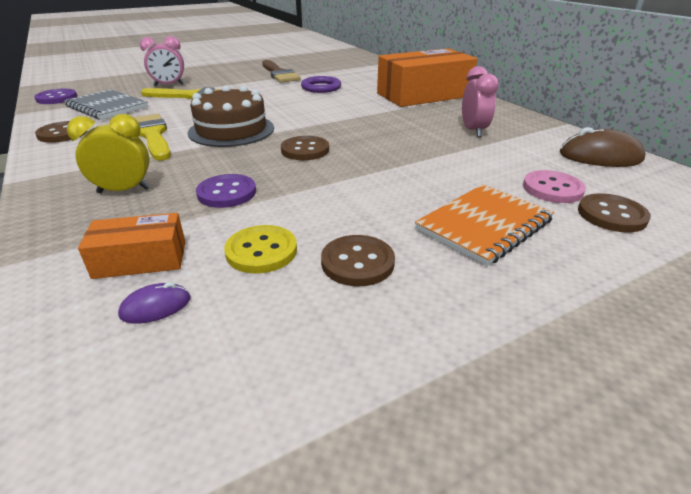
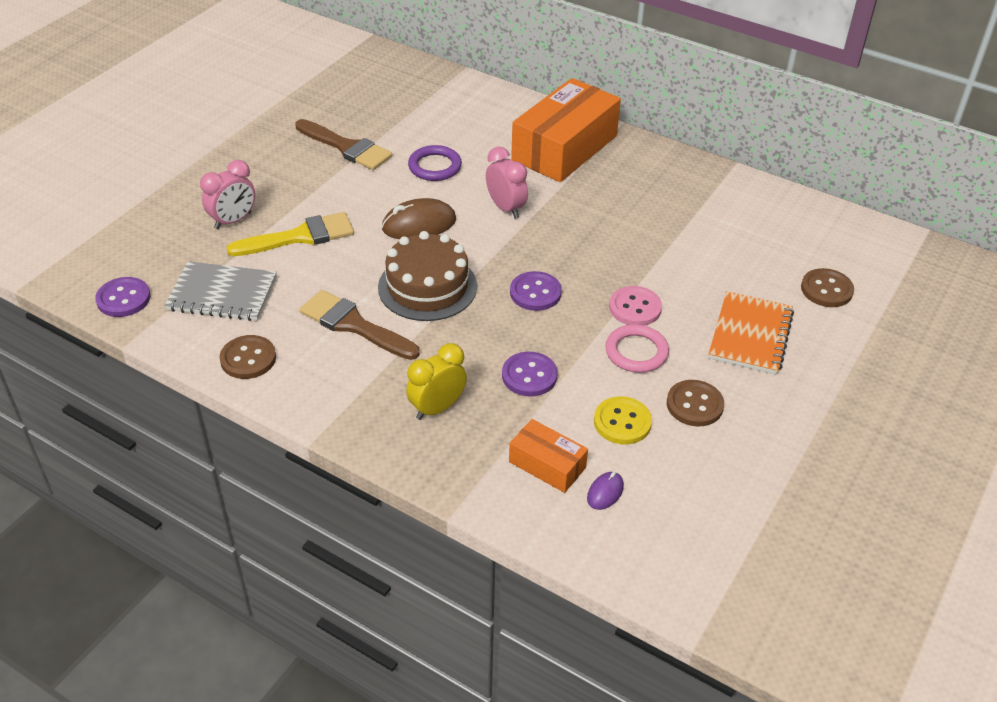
camera: 30 degrees left, 10 degrees up
(141, 259) = (547, 465): orange box -> orange box turned 75 degrees clockwise
(152, 135) = (354, 325): yellow brush -> brown brush
(305, 150) = (535, 293): brown button -> purple button
(345, 205) = (636, 352): none -> pink ring
(473, 131) = (662, 206): pink clock -> pink clock (506, 208)
(552, 189) = (773, 273): pink button -> pink button (635, 308)
(600, 156) = (787, 212): brown mouse -> brown mouse (419, 224)

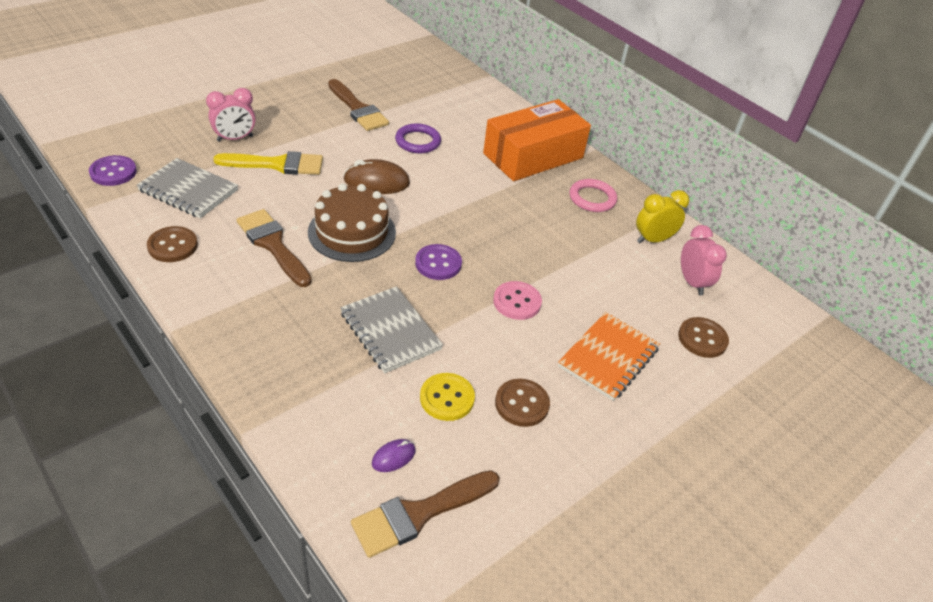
camera: 15 degrees right, 0 degrees up
(437, 408) = (295, 334): yellow clock -> yellow clock (653, 240)
(506, 208) = (455, 189): pink clock -> pink clock (692, 282)
(529, 376) = (390, 331): purple button -> grey notebook
(547, 465) = (357, 414): orange box -> none
(636, 352) = (496, 340): pink ring -> pink ring (592, 198)
(658, 534) = (419, 514): none -> brown brush

